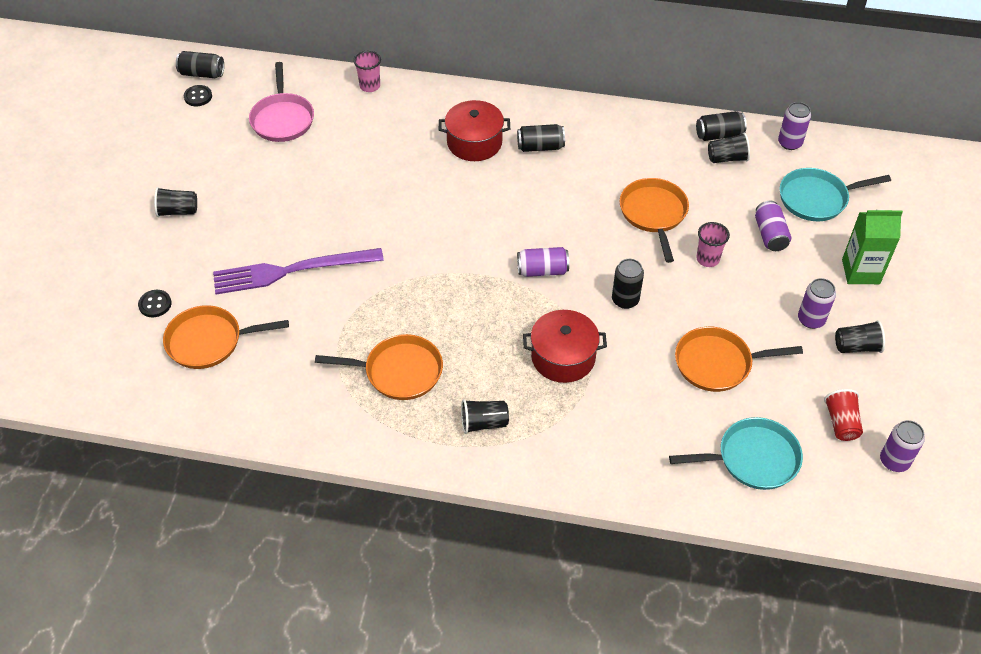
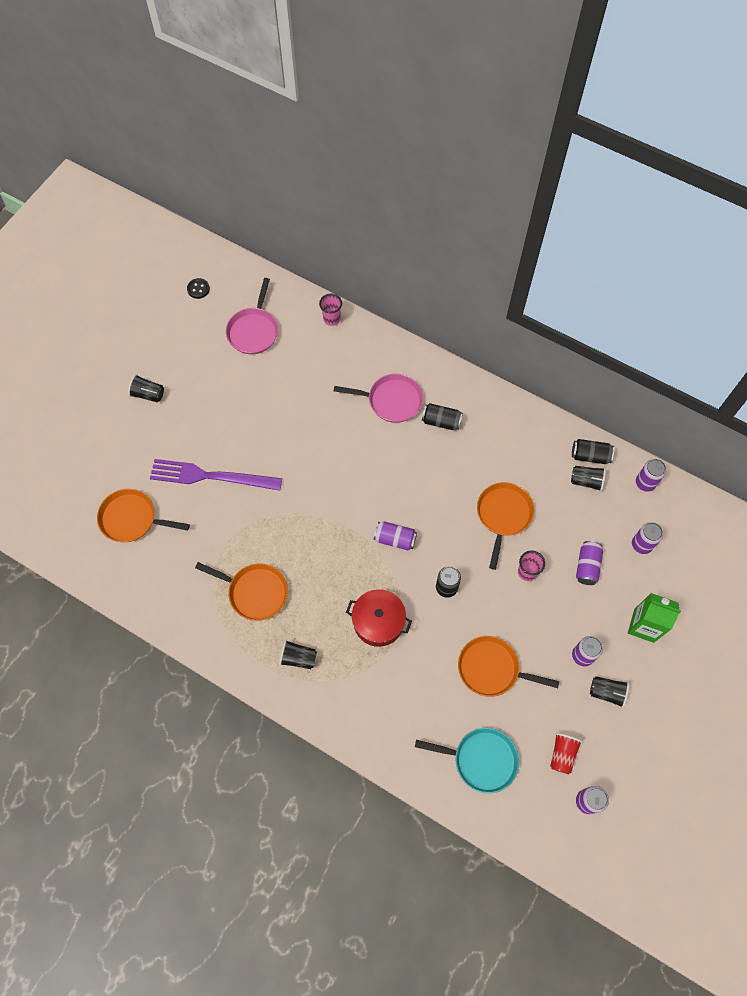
camera: 20 degrees right, 15 degrees up
(155, 304) = (105, 473): black button -> none
(202, 74) = (209, 267): black can -> none
(474, 142) = (391, 400): red pot -> pink pan
(816, 198) = (641, 544): turquoise pan -> purple can

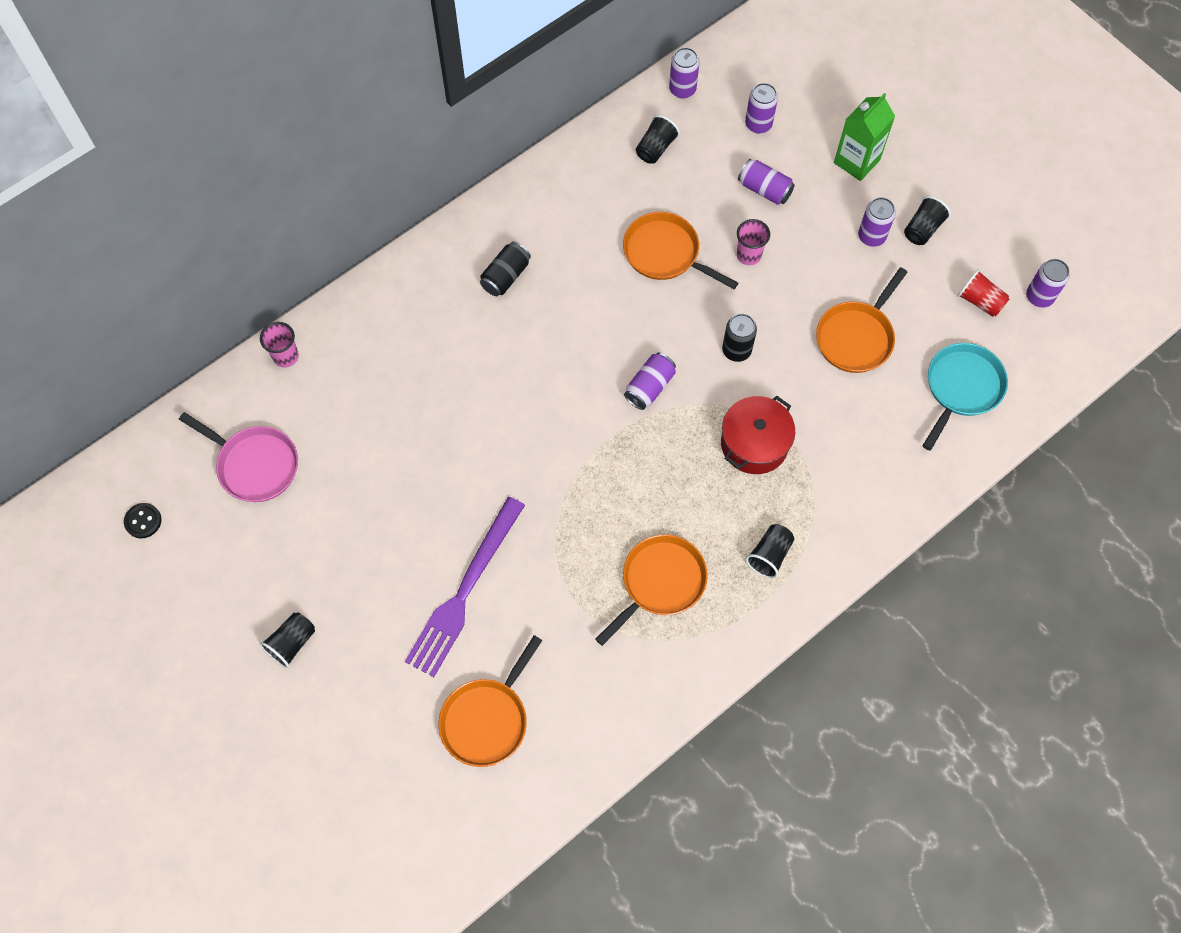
camera: 70 degrees left, 0 degrees up
(391, 400) = (449, 324): pink pan -> none
(590, 456) = (624, 131): black can -> none

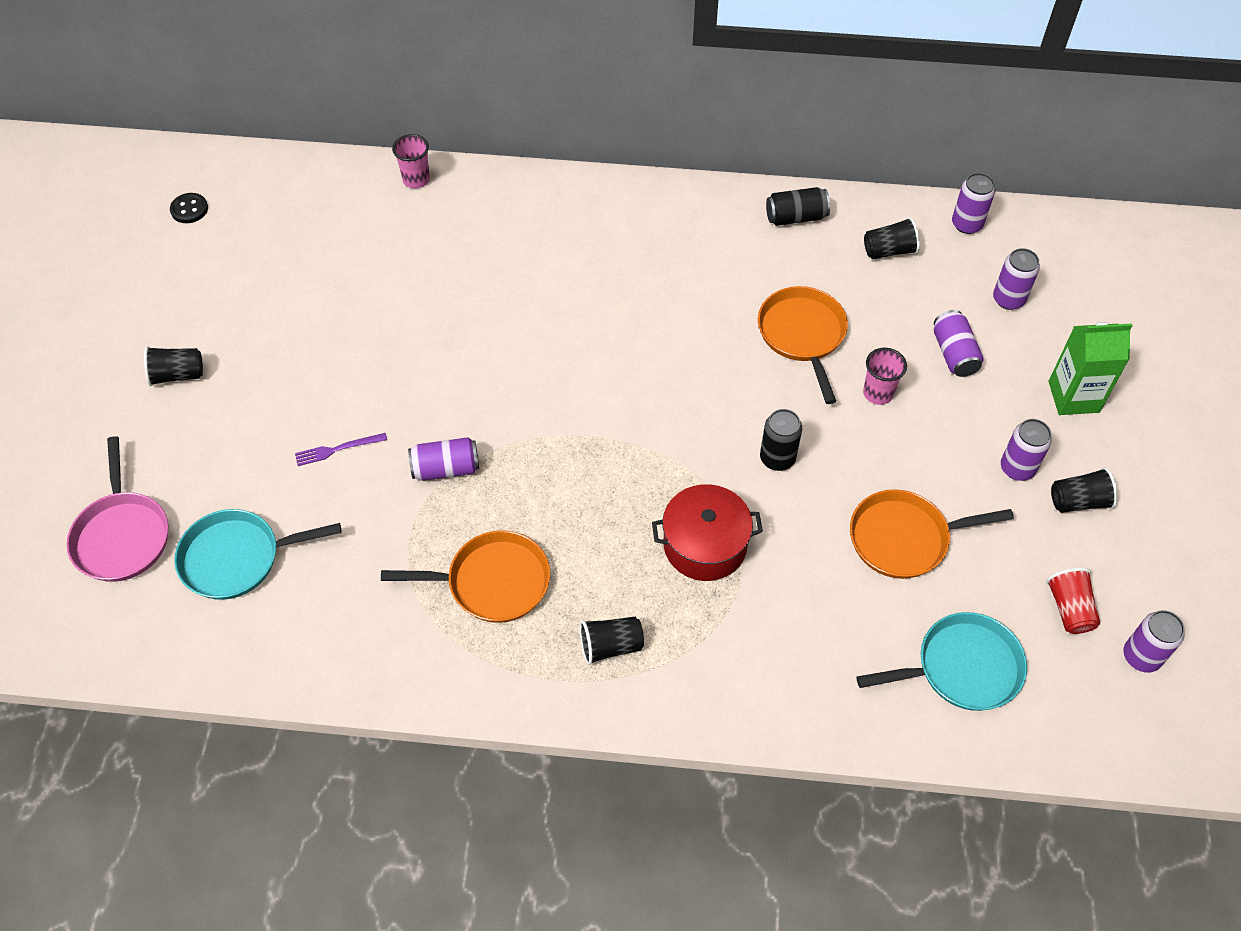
camera: 45 degrees right, 10 degrees down
(254, 465) = (305, 234): pink pan -> pink pan (122, 535)
(465, 591) = (337, 449): purple fork -> purple fork, size x0.41
(487, 719) = (237, 558): orange pan -> turquoise pan
(506, 276) = (647, 251): black can -> black can (796, 217)
(649, 387) = (666, 425): purple can -> purple can (446, 468)

